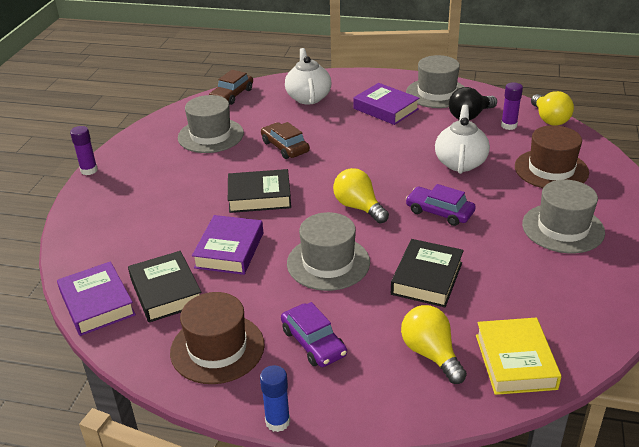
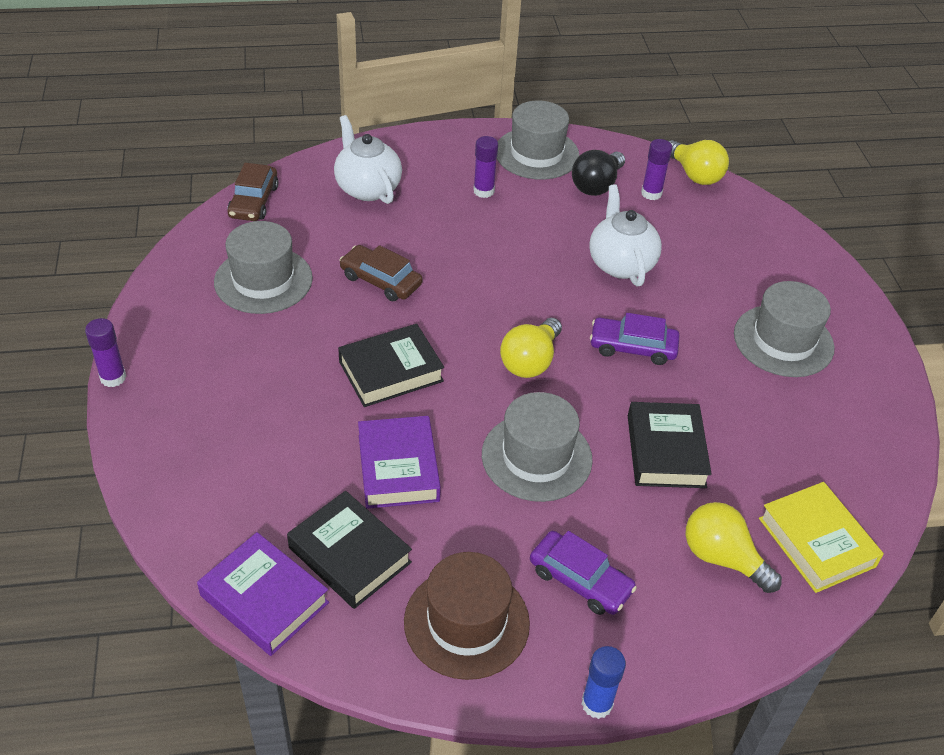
camera: 25 degrees left, 10 degrees up
(358, 207) = (530, 361): yellow light bulb -> yellow light bulb turned 90 degrees counterclockwise
(386, 109) = (483, 191): purple book -> purple glue stick
(551, 169) = (731, 254): brown hat -> none

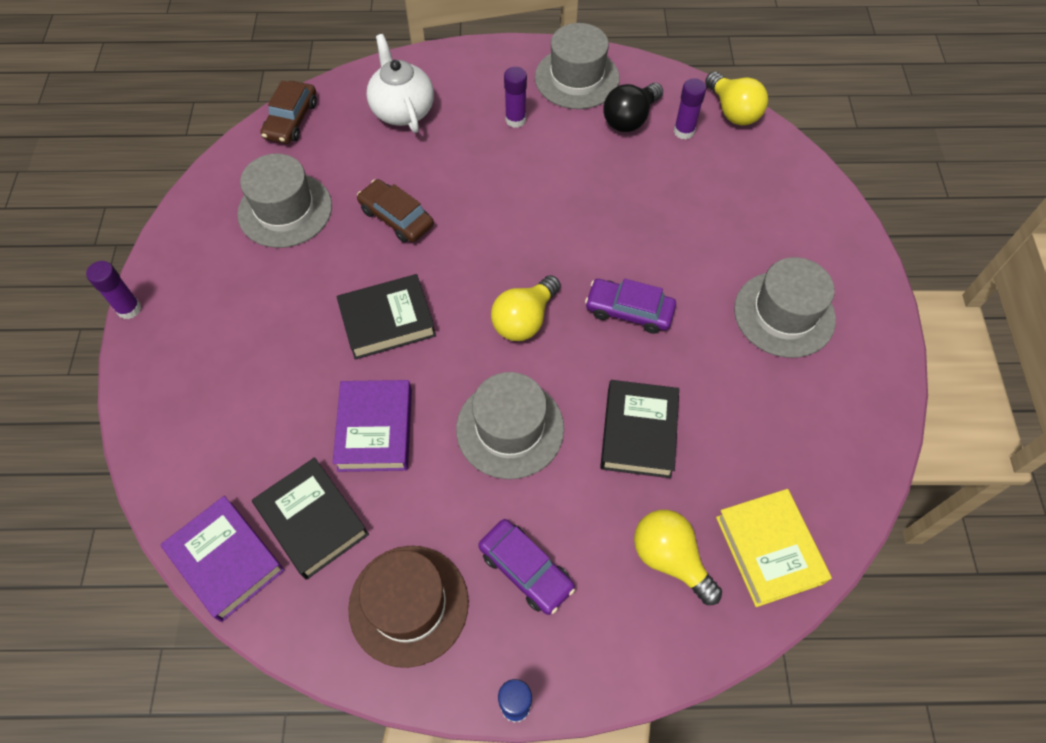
camera: 10 degrees right, 15 degrees up
(620, 264) = (636, 213): white teapot -> none

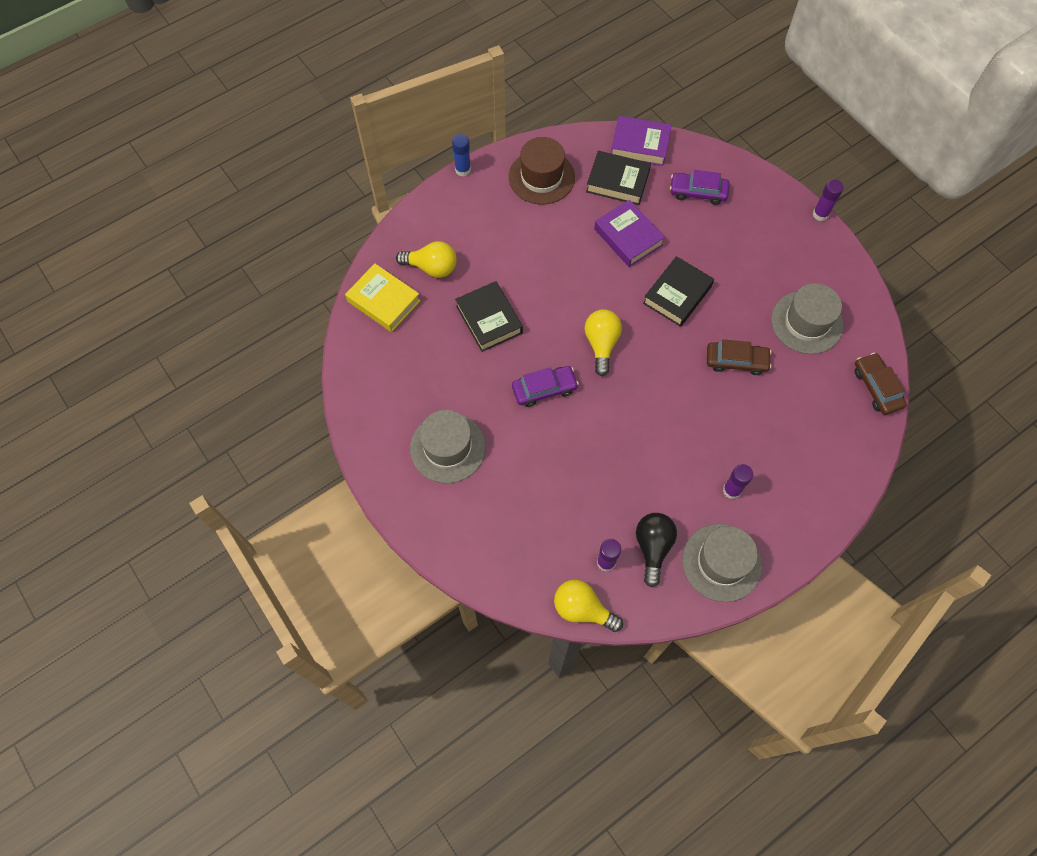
camera: 145 degrees right, 5 degrees up
(402, 110) = (814, 445): white teapot -> none
(510, 428) = (559, 280): grey hat -> none
(526, 569) = (499, 222): purple car -> purple car (698, 192)

